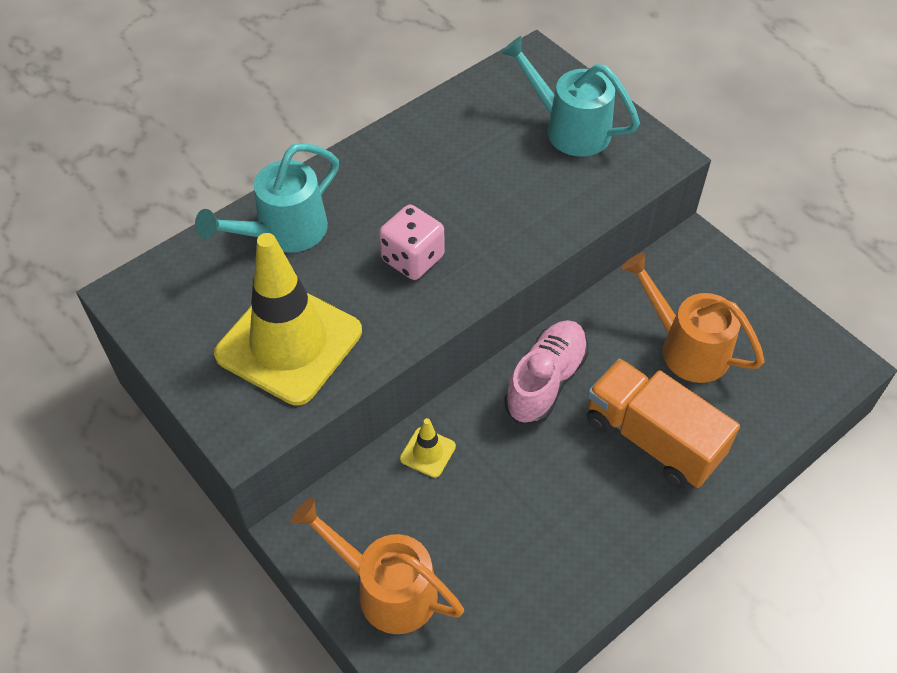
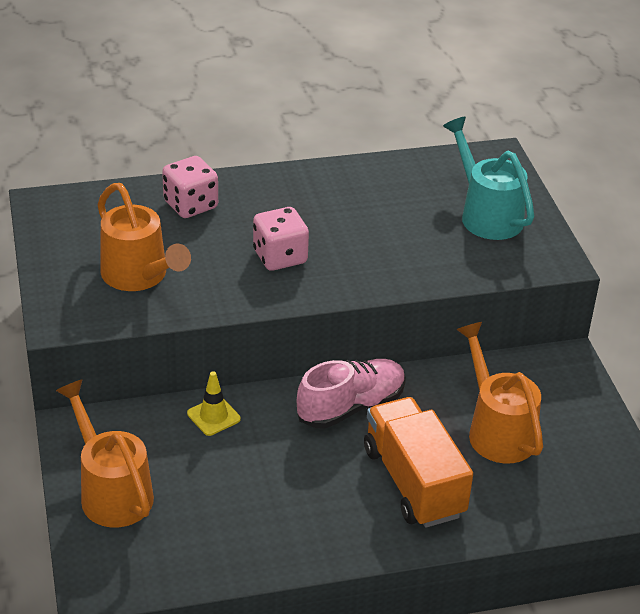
camera: 25 degrees right, 15 degrees down
(283, 232) = (191, 205): turquoise watering can -> pink dice
(289, 343) = (139, 276): yellow traffic cone -> orange watering can

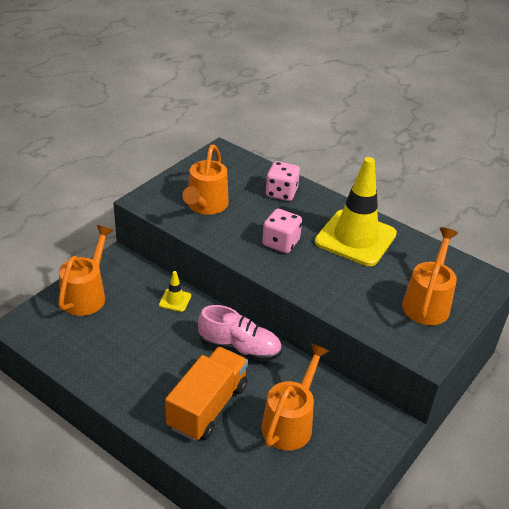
camera: 50 degrees right, 0 degrees up
(336, 200) = (355, 238): none -> yellow traffic cone
(486, 214) = (427, 302): turquoise watering can -> orange watering can

